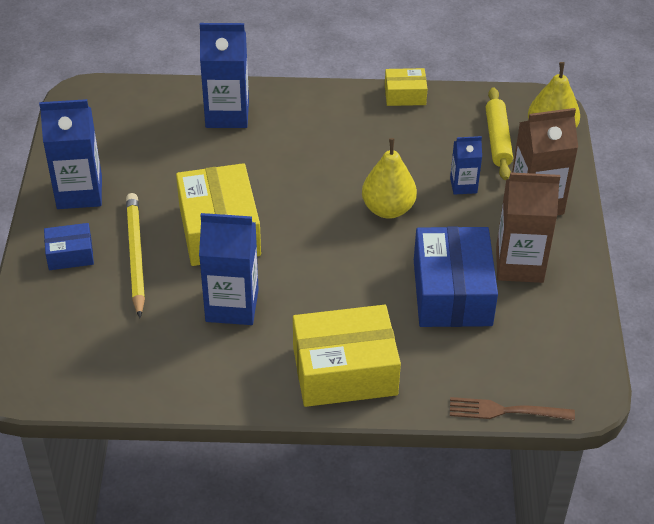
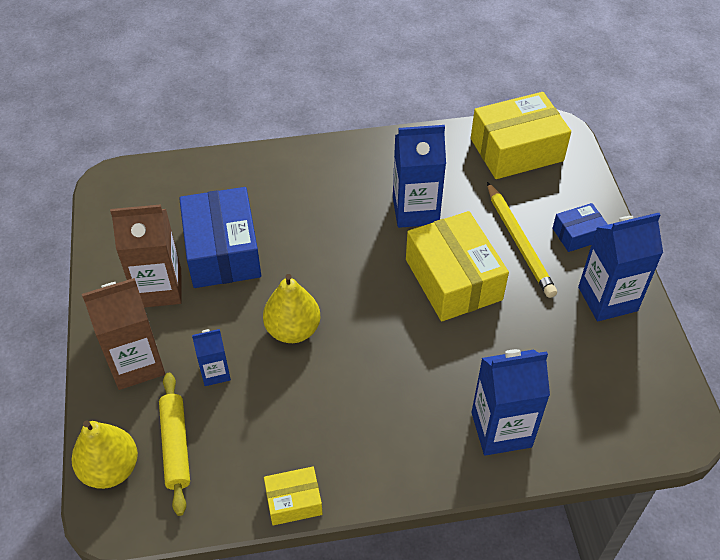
camera: 170 degrees right, 5 degrees up
(344, 371) = (307, 173): yellow box -> yellow box (516, 150)
(506, 411) = (176, 162): brown fork -> none

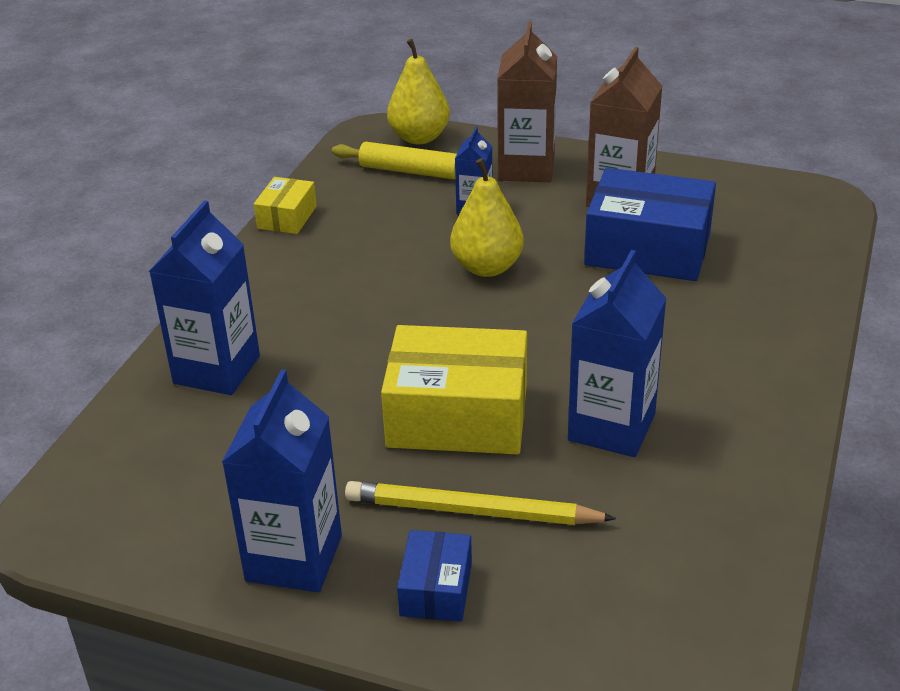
camera: 120 degrees right, 15 degrees down
(516, 150) = (681, 605): yellow box -> none

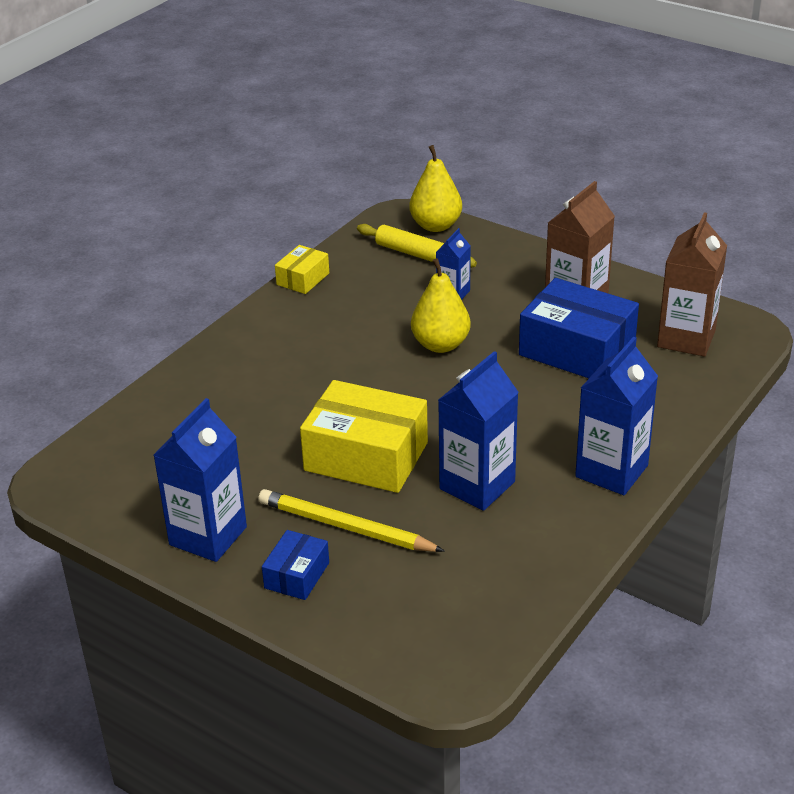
camera: 15 degrees right, 0 degrees up
(217, 370) = (205, 392): blue carton -> blue carton (611, 471)
(526, 168) = (511, 265): brown carton -> brown carton (686, 338)

